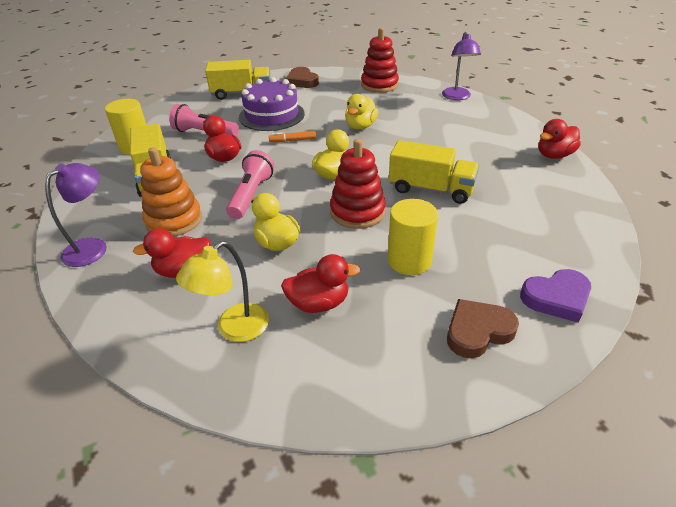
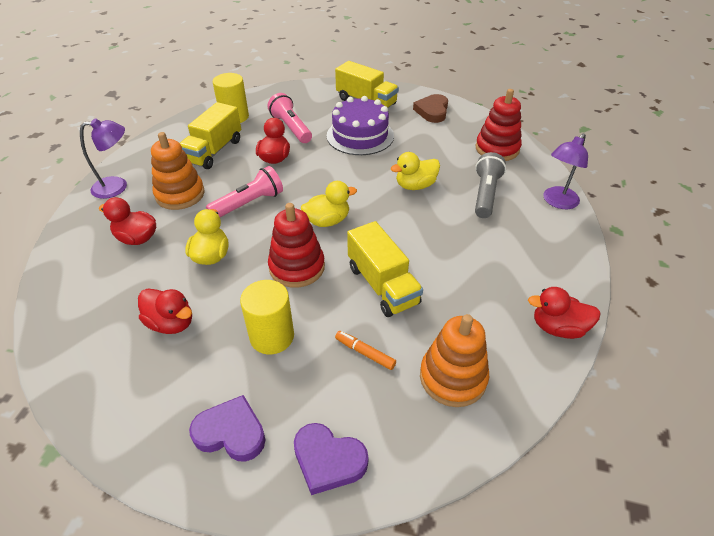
camera: 40 degrees right, 5 degrees up
(234, 329) = (106, 303): yellow lamp -> none
(293, 140) = (342, 170): orange marker -> orange marker (365, 353)
(411, 111) = (485, 194): none -> grey flashlight
(478, 331) = (231, 432): brown heart -> purple heart
(546, 210) = (453, 377): none -> orange stacking toy

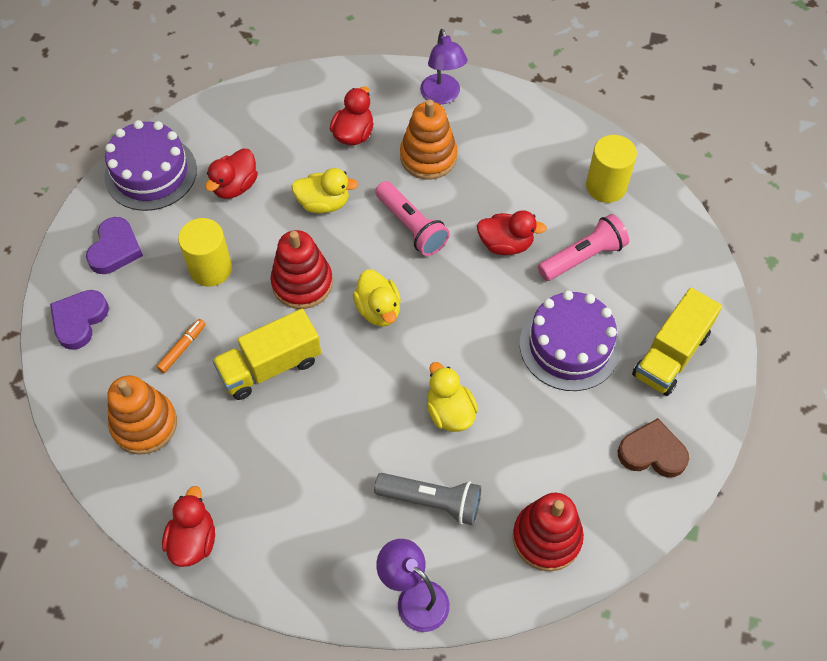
camera: 90 degrees right, 15 degrees up
(125, 406) = (150, 173): none -> purple cake
(214, 151) = (519, 175): yellow truck -> none

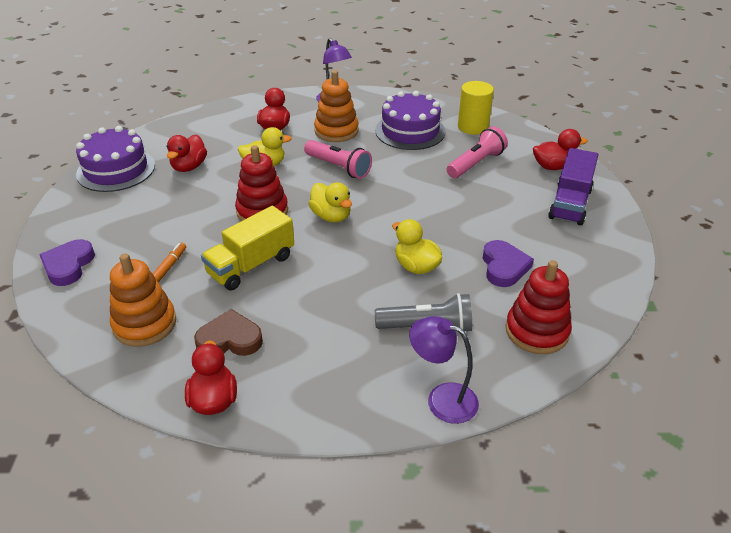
camera: 15 degrees left, 20 degrees down
(115, 249) = (94, 217): purple heart -> purple heart (504, 267)
(210, 269) = (181, 215): yellow cylinder -> none
(506, 244) = (415, 165): red duck -> red duck (553, 166)
(569, 345) = (491, 211): purple cake -> purple cake (410, 131)
(652, 452) = (590, 261): brown heart -> brown heart (230, 339)
(671, 355) = (570, 204): yellow truck -> purple truck

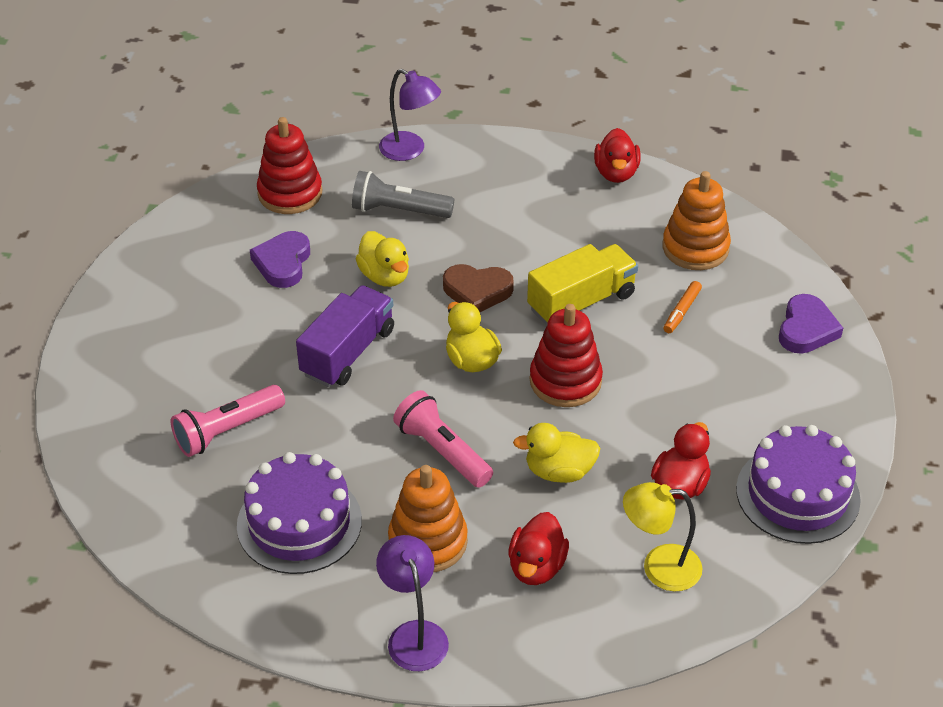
camera: 170 degrees left, 5 degrees up
(207, 133) = (659, 567): none -> yellow lamp
(230, 339) = (603, 222): brown heart -> brown heart (477, 291)
(473, 127) = (185, 518): yellow cylinder -> none
(553, 166) = (115, 408): red duck -> none
(570, 204) = (141, 339): purple truck -> purple truck (348, 352)

